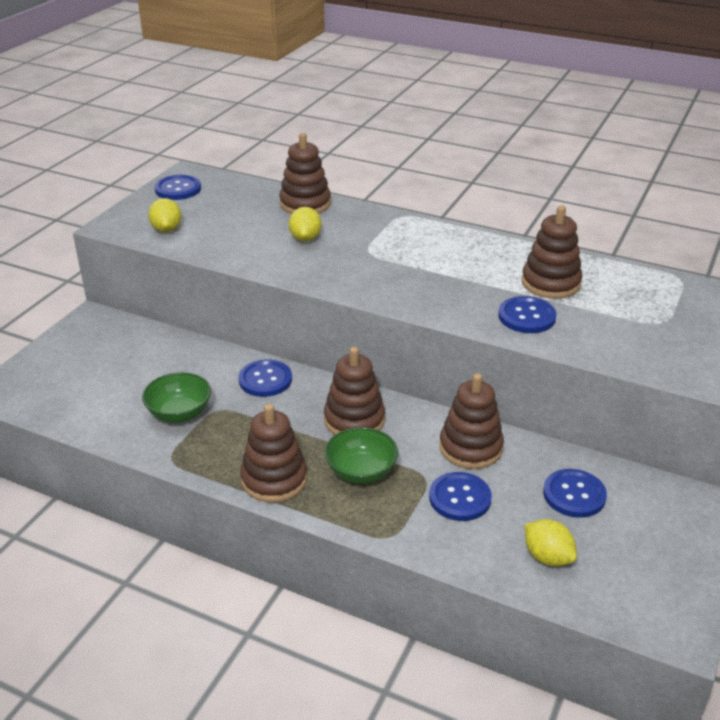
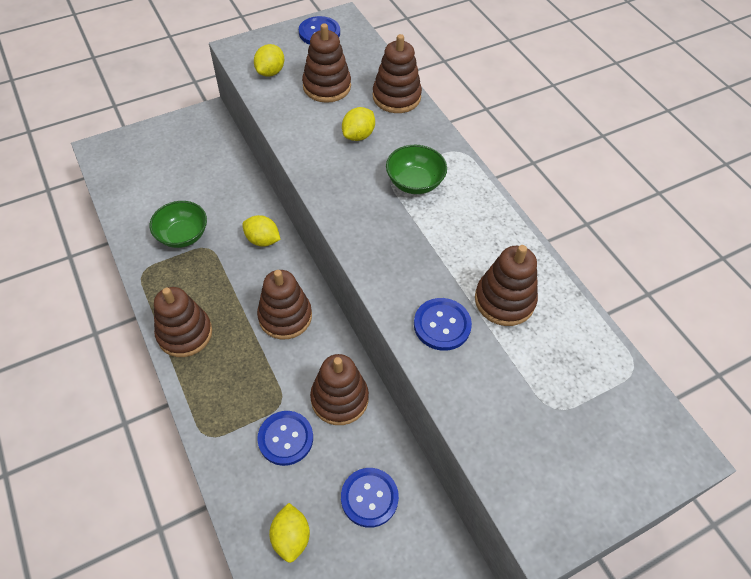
camera: 35 degrees right, 20 degrees up
(234, 219) = (327, 86): none -> brown stacking toy
(265, 380) = (262, 240): blue button -> yellow lemon
(361, 472) = (244, 366): green bowl -> green bowl (414, 182)

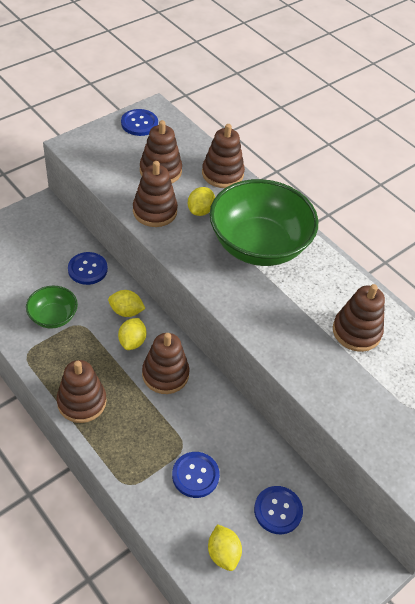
camera: 15 degrees left, 5 degrees down
(270, 72) = (107, 163): yellow lemon -> yellow lemon (132, 341)
(339, 399) = (231, 435): brown stacking toy -> brown stacking toy (155, 211)
(414, 182) = (258, 245): green bowl -> green bowl, size x2.07
(442, 325) = (313, 358): blue button -> blue button (87, 269)

